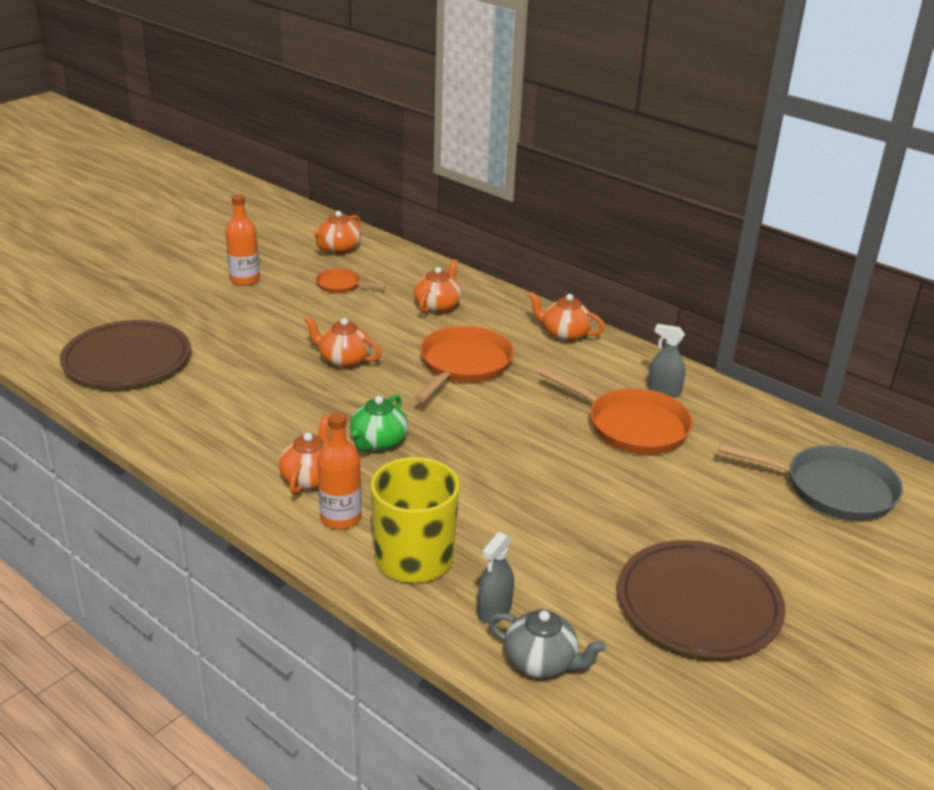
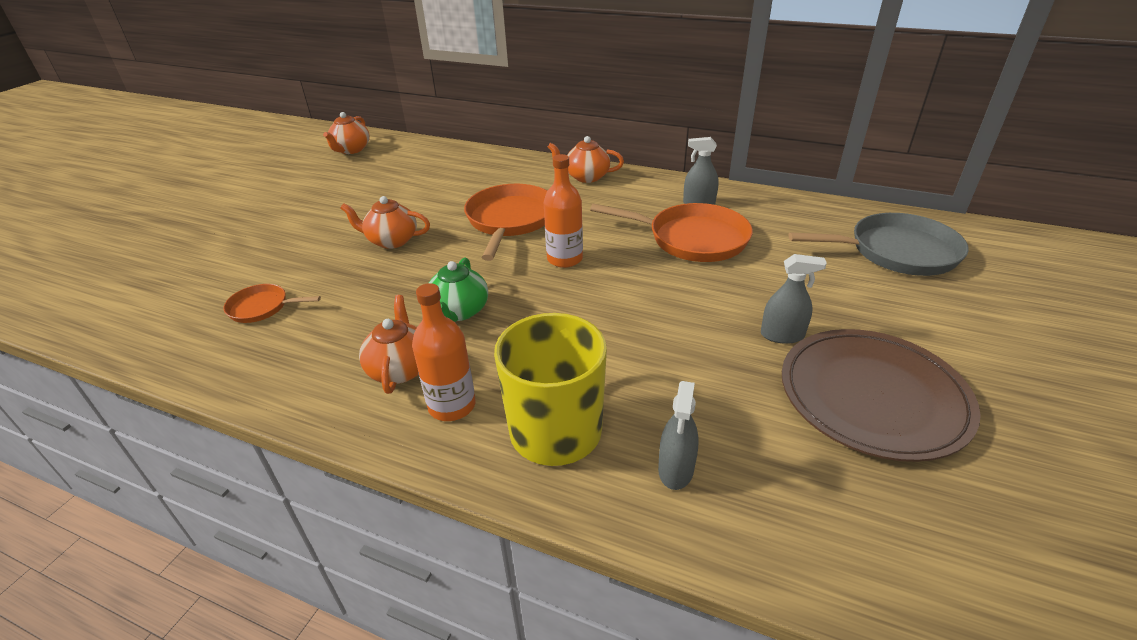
camera: 15 degrees left, 5 degrees up
(127, 359) = (153, 290): brown plate -> none
(244, 279) = (267, 191): orange bottle -> orange bottle (564, 259)
(341, 285) = (364, 177): orange pan -> orange pan (262, 307)
(437, 306) = (462, 177): orange teapot -> none
(541, 662) = (766, 522): grey teapot -> none
(656, 535) = (782, 335): none -> grey spray bottle

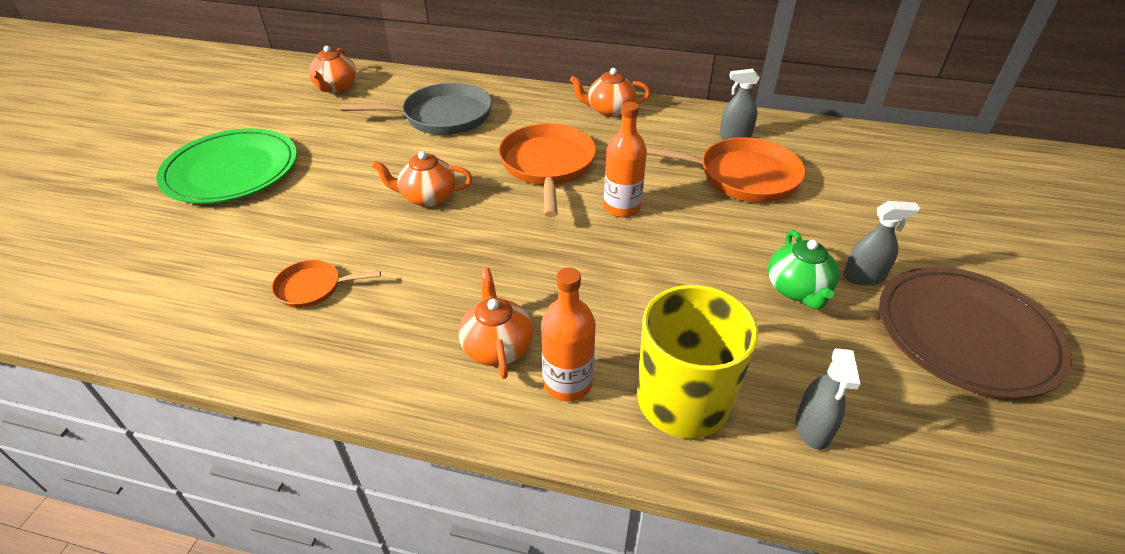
camera: 10 degrees left, 5 degrees up
(236, 211) = (231, 171): none -> green plate
(459, 311) = (534, 276): green teapot -> green teapot (798, 290)
(896, 252) = (939, 179): grey pan -> grey pan (442, 116)

